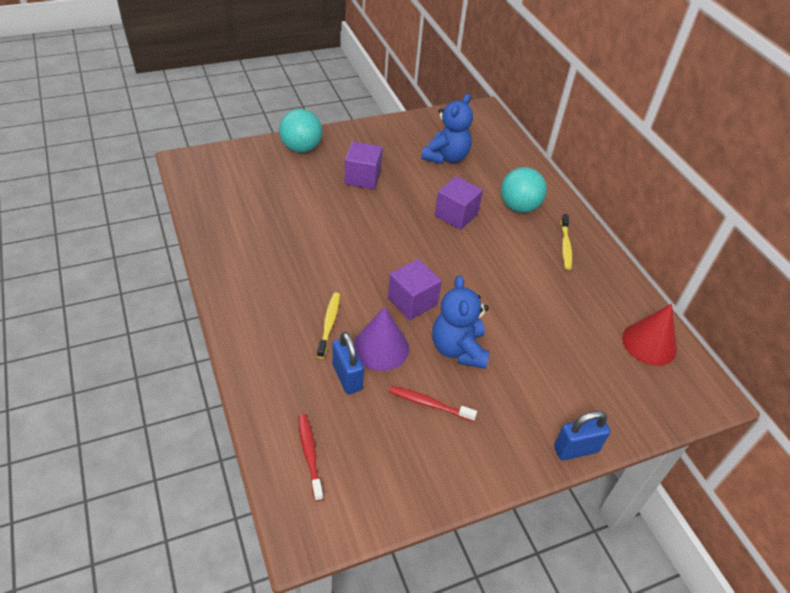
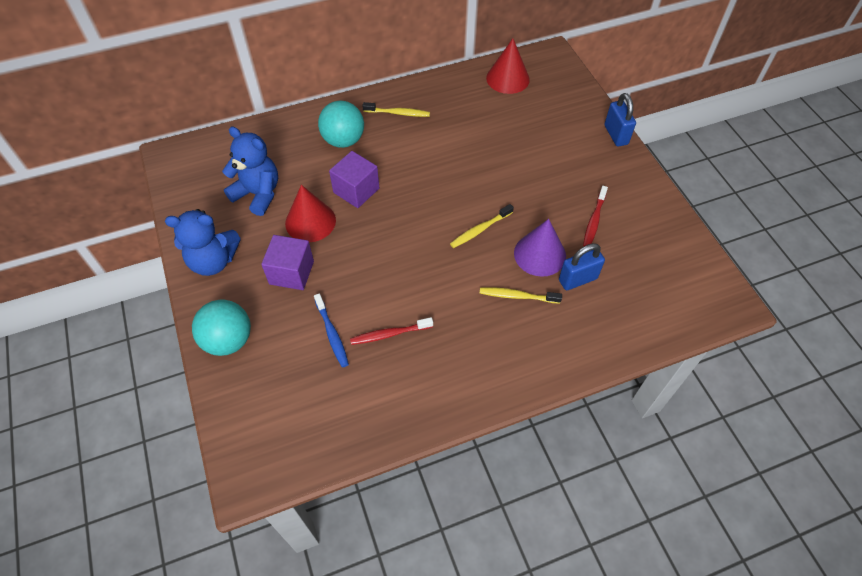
camera: 85 degrees left, 10 degrees up
(300, 200) = (332, 334): none -> blue toothbrush
(310, 455) = (662, 303): red toothbrush -> red toothbrush (390, 334)
(412, 301) = (480, 229): purple cube -> yellow toothbrush
(417, 187) = (310, 221): none -> red cone
(458, 349) = (533, 198): blue teddy bear -> blue teddy bear (213, 261)

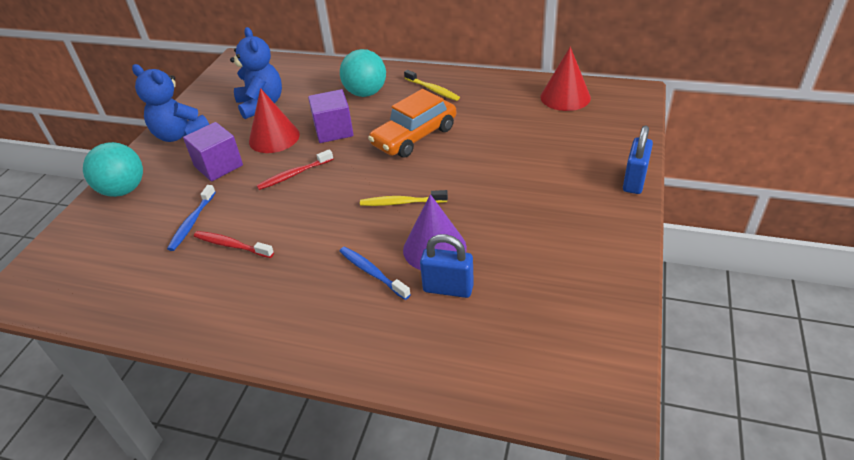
camera: 40 degrees right, 15 degrees down
(430, 166) = (414, 136): none -> orange car
(517, 296) = (372, 273): yellow toothbrush -> blue toothbrush
(594, 220) = (525, 245): red toothbrush -> red toothbrush (294, 174)

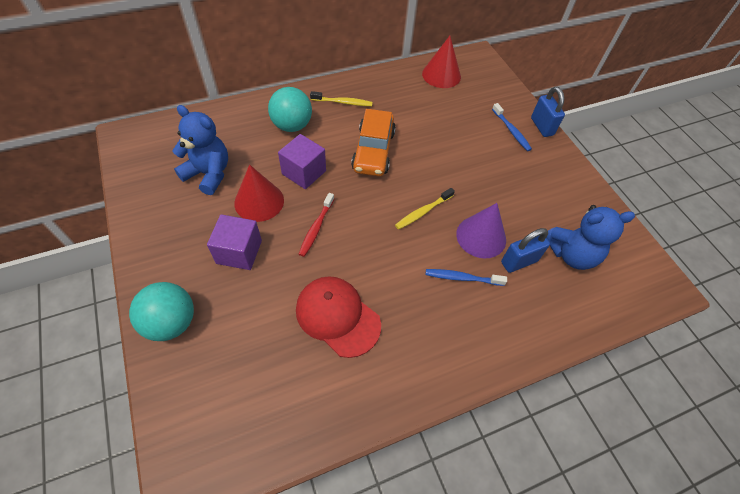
camera: 45 degrees left, 15 degrees up
(179, 135) = (161, 239): blue teddy bear -> blue teddy bear (571, 254)
(192, 222) = (278, 316): blue toothbrush -> blue toothbrush (511, 130)
(232, 245) = (337, 316): red toothbrush -> red cap

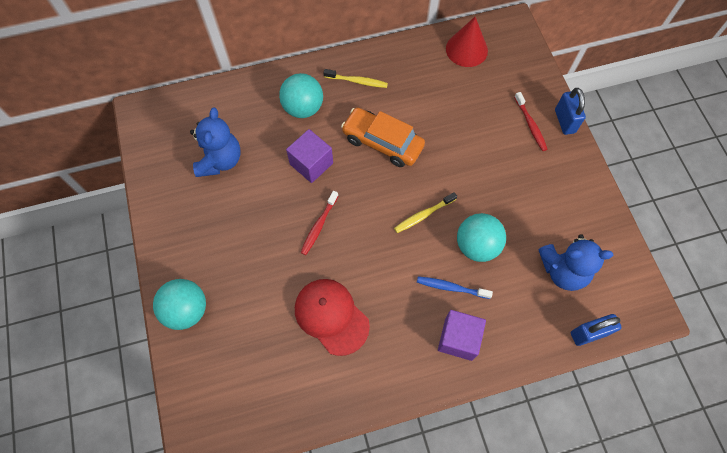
camera: 10 degrees right, 10 degrees up
(208, 174) = (220, 160): blue teddy bear -> blue teddy bear turned 60 degrees clockwise
(239, 252) = (246, 246): purple cube -> purple cube (458, 339)
(259, 201) = (267, 194): red cone -> none
(373, 151) = (382, 142): orange car -> orange car turned 105 degrees clockwise
(481, 236) = (476, 245): purple cone -> turquoise ball
(511, 130) = (530, 125): blue toothbrush -> red toothbrush
(519, 261) = (509, 275): blue padlock -> blue padlock (588, 333)

